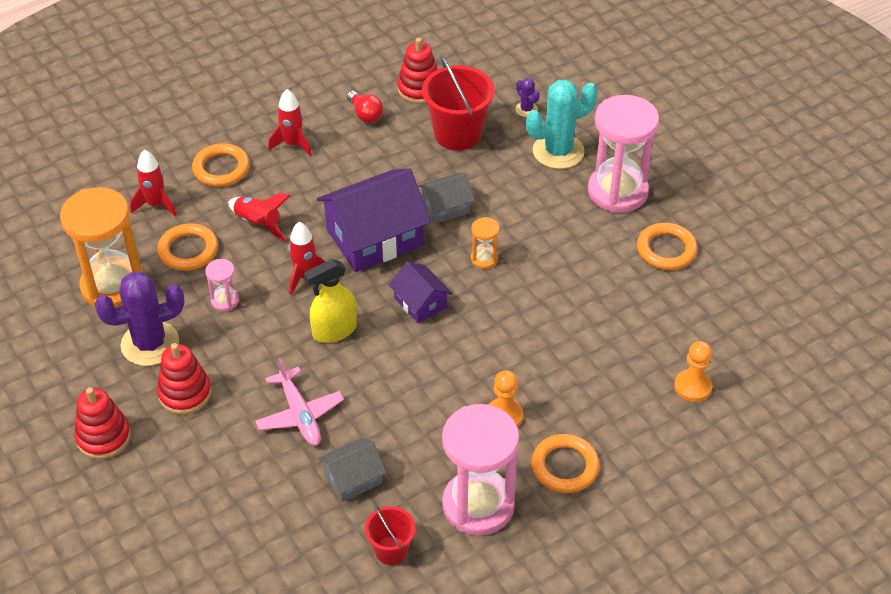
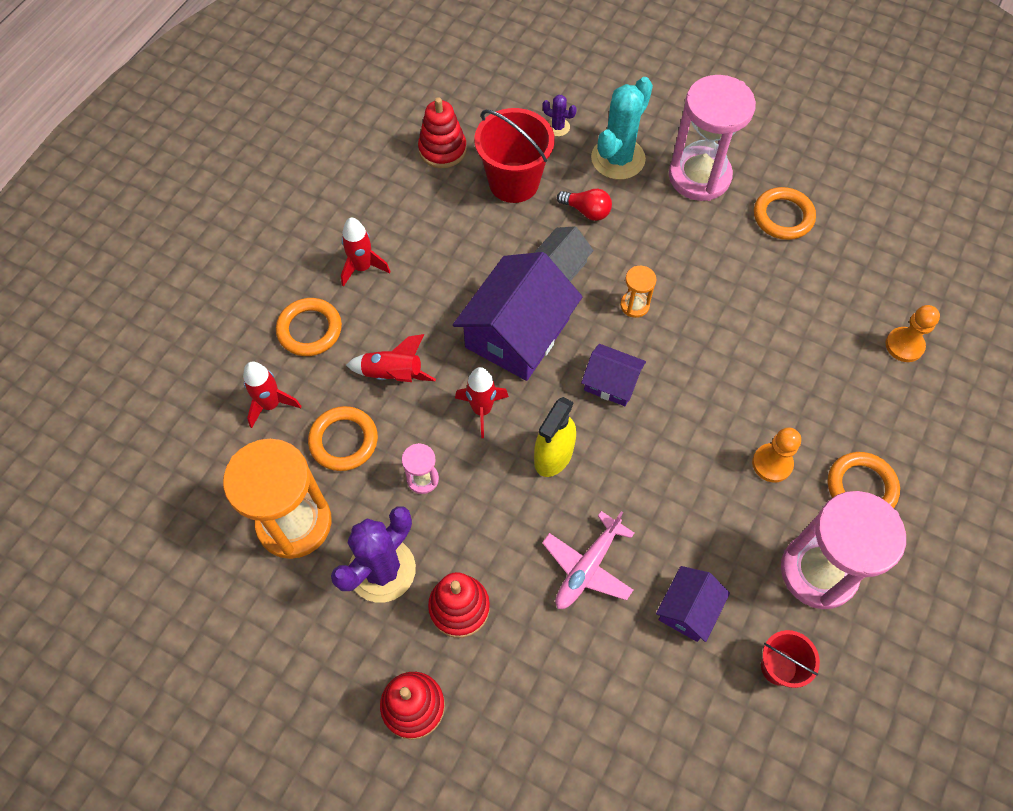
camera: 30 degrees left, 15 degrees up
(299, 414) = (588, 567): pink plane -> pink plane turned 90 degrees clockwise
(353, 478) = (688, 609): grey house -> purple house
(365, 114) = (410, 201): red light bulb -> red light bulb (586, 211)

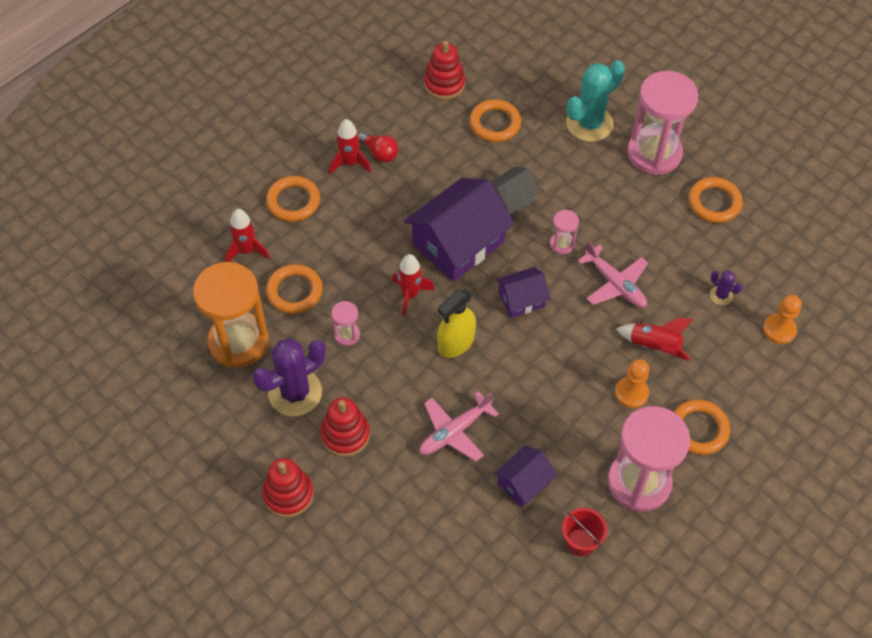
camera: 15 degrees right, 5 degrees down
(393, 374) = (348, 251): red rocket -> red rocket (654, 346)
(514, 182) = (495, 123): red bucket -> orange ring
(558, 127) = (547, 86): purple cactus -> purple cactus (721, 295)
(586, 211) = (548, 160): red light bulb -> red light bulb (379, 153)
(611, 382) = (521, 299): purple house -> purple house turned 60 degrees counterclockwise
(634, 305) = (562, 244): orange hourglass -> pink hourglass
(709, 337) = (615, 283): none -> pink plane

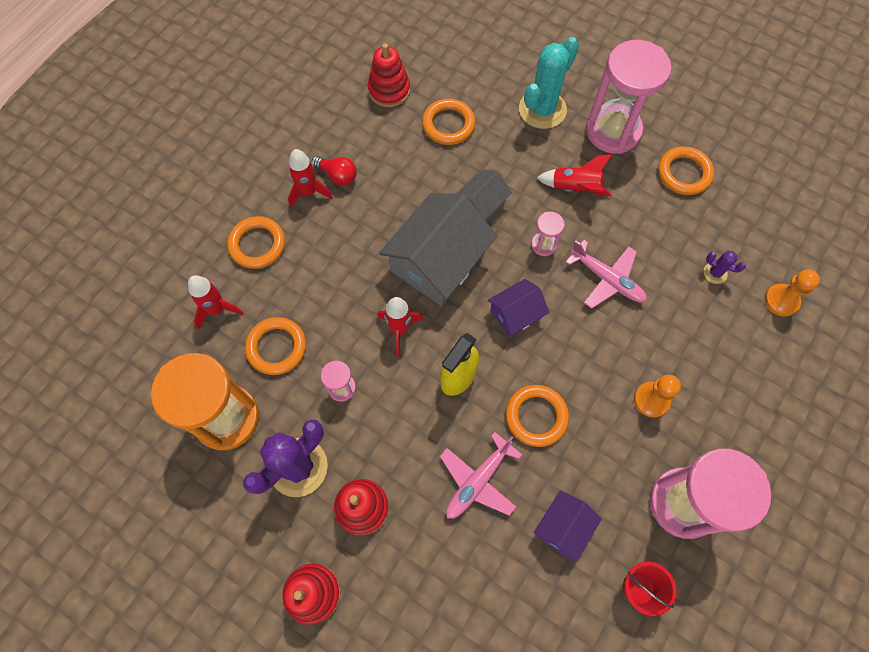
camera: 10 degrees left, 10 degrees up
(458, 243) = (438, 262): purple house -> grey house
(654, 346) = (662, 342): red rocket -> red rocket (575, 188)
(698, 429) = (729, 428): orange ring -> orange ring (536, 416)

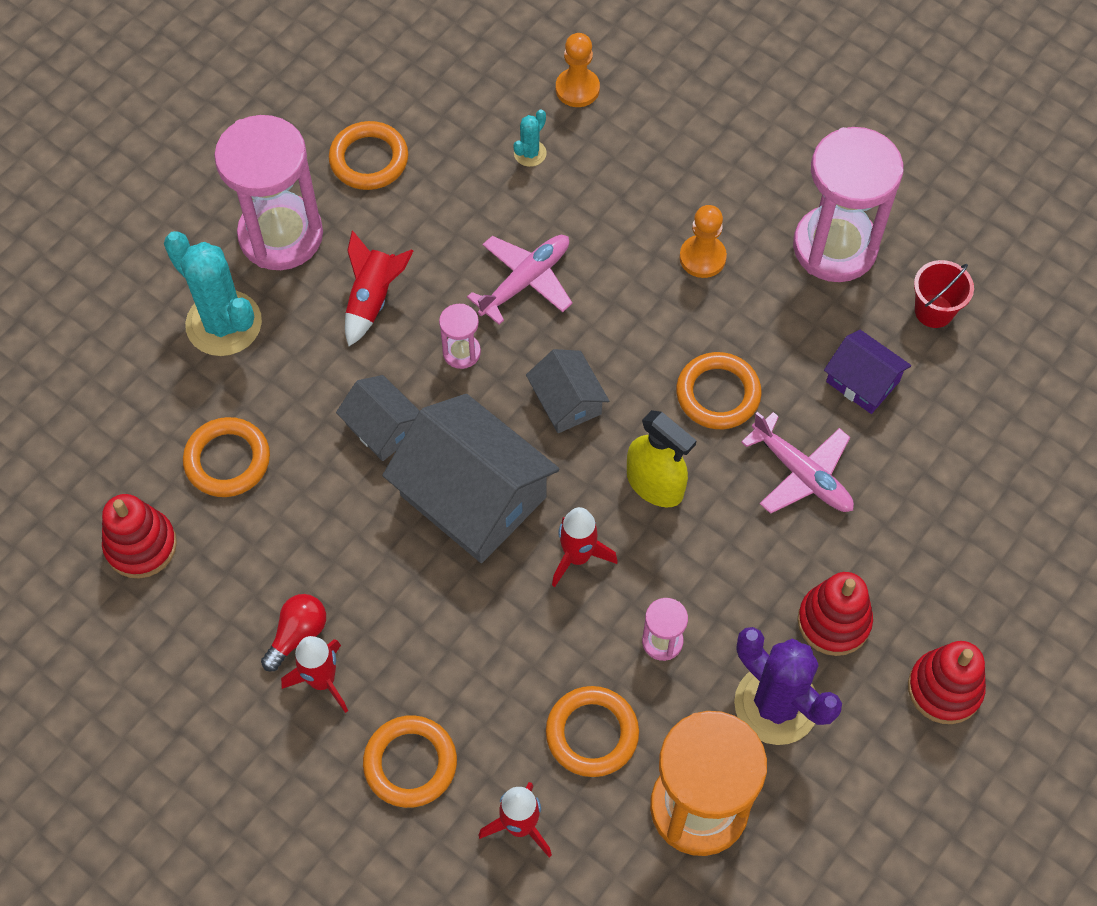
camera: 85 degrees left, 5 degrees down
(516, 314) = (567, 401): purple house -> grey house
(715, 273) = (530, 153): purple cactus -> turquoise cactus

